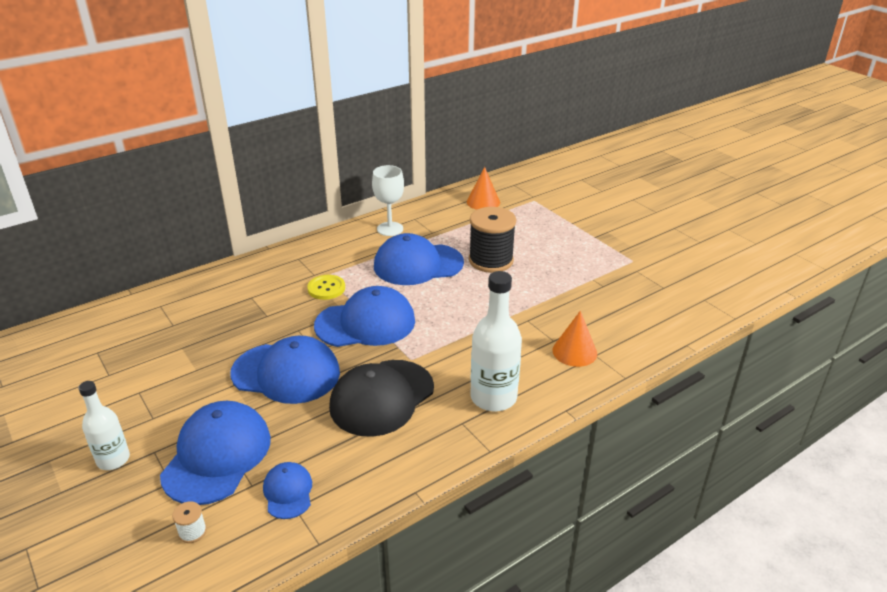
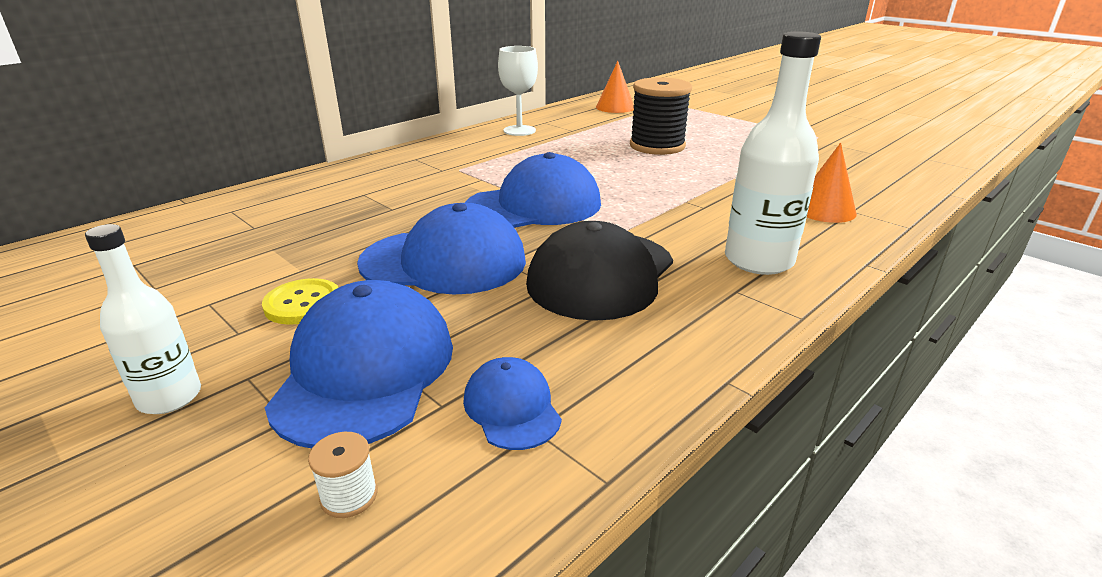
camera: 10 degrees left, 5 degrees down
(326, 288) = (464, 180): yellow button -> yellow button (303, 304)
(418, 264) = (571, 154): blue cap -> none

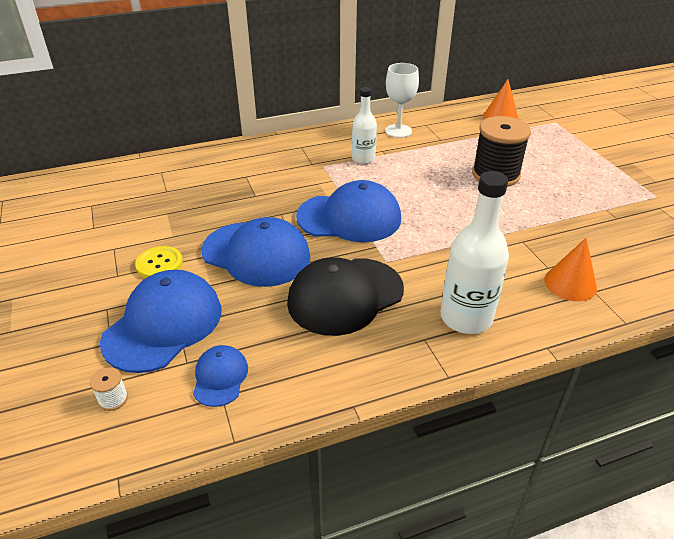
camera: 25 degrees right, 10 degrees up
(169, 397) = (67, 309): white bottle -> white bottle (363, 159)

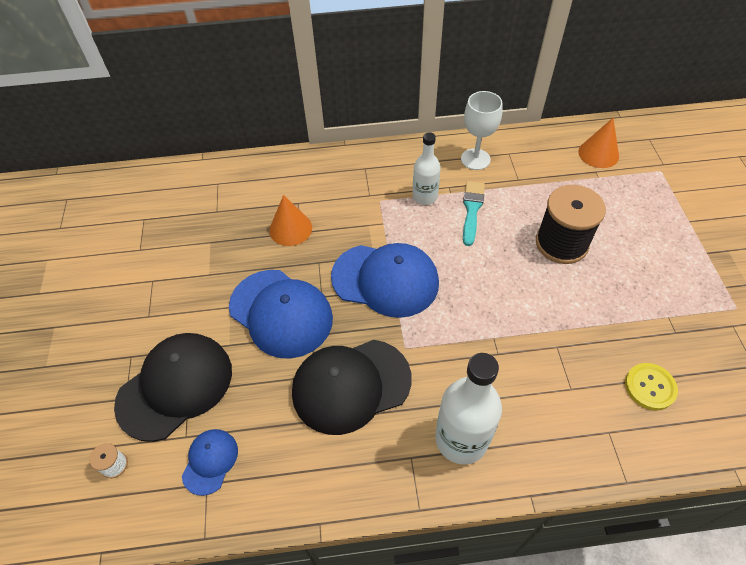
camera: 15 degrees right, 15 degrees up
(159, 264) = (188, 309): yellow button -> yellow button (650, 387)
(163, 324) = (175, 386): blue cap -> black cap
(409, 162) = (472, 210): none -> turquoise brush
(570, 283) = (587, 416): orange cone -> orange cone (290, 229)

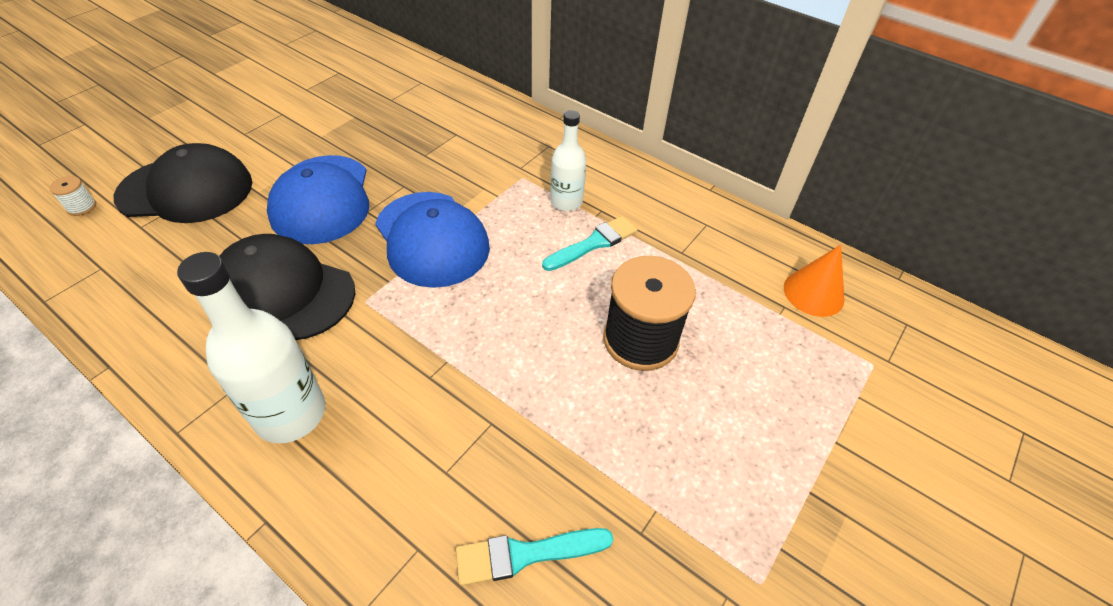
camera: 40 degrees right, 5 degrees down
(210, 461) = (125, 256): blue cap -> none
(290, 229) = (421, 147): orange cone -> none
(475, 159) = (662, 206): white goblet -> none
(650, 387) = (526, 554): yellow button -> turquoise brush

